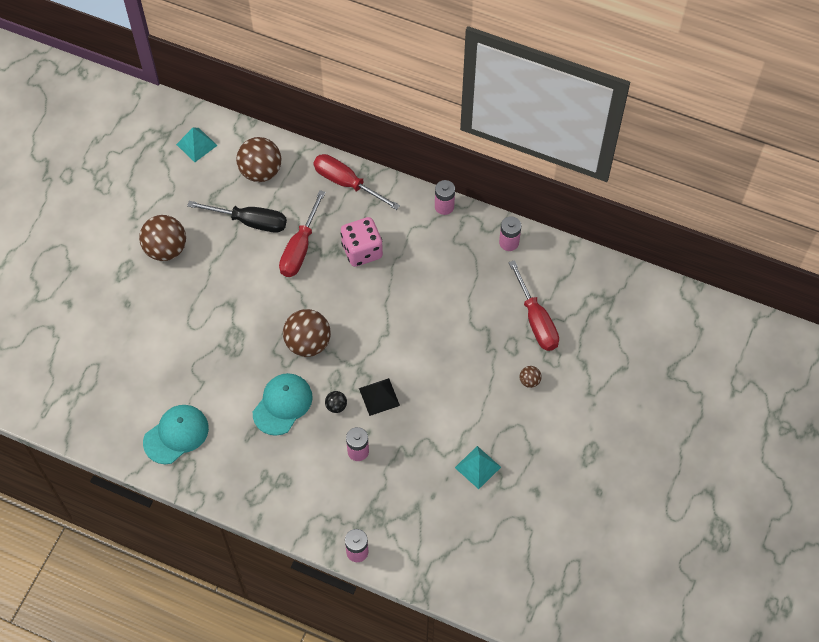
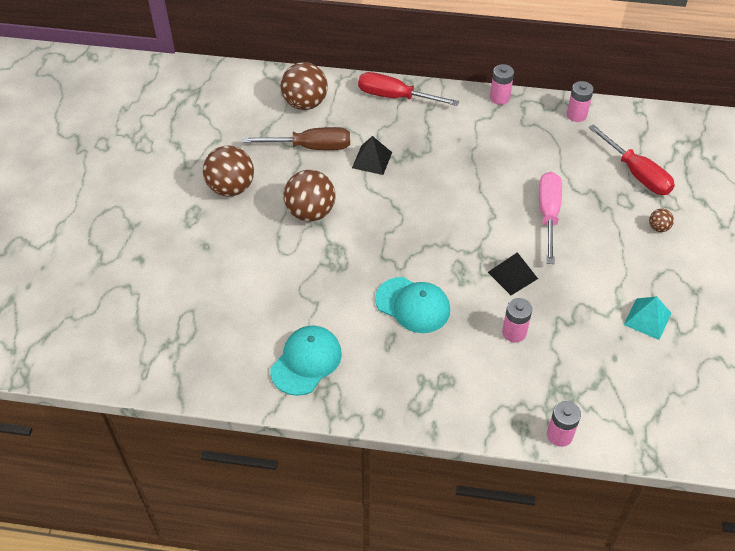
camera: 15 degrees left, 10 degrees down
(196, 145) = (231, 93): turquoise pyramid -> none
(250, 222) = (311, 147): black screwdriver -> brown screwdriver
(282, 404) = (413, 305): turquoise cap -> turquoise cap turned 105 degrees clockwise
(300, 248) = (372, 160): red screwdriver -> black pyramid
(308, 343) = (416, 242): brown ball -> brown ball (310, 212)
(336, 406) = (471, 294): black ball -> none
(362, 251) = (436, 149): pink dice -> none
(436, 344) = (548, 214): none -> pink screwdriver

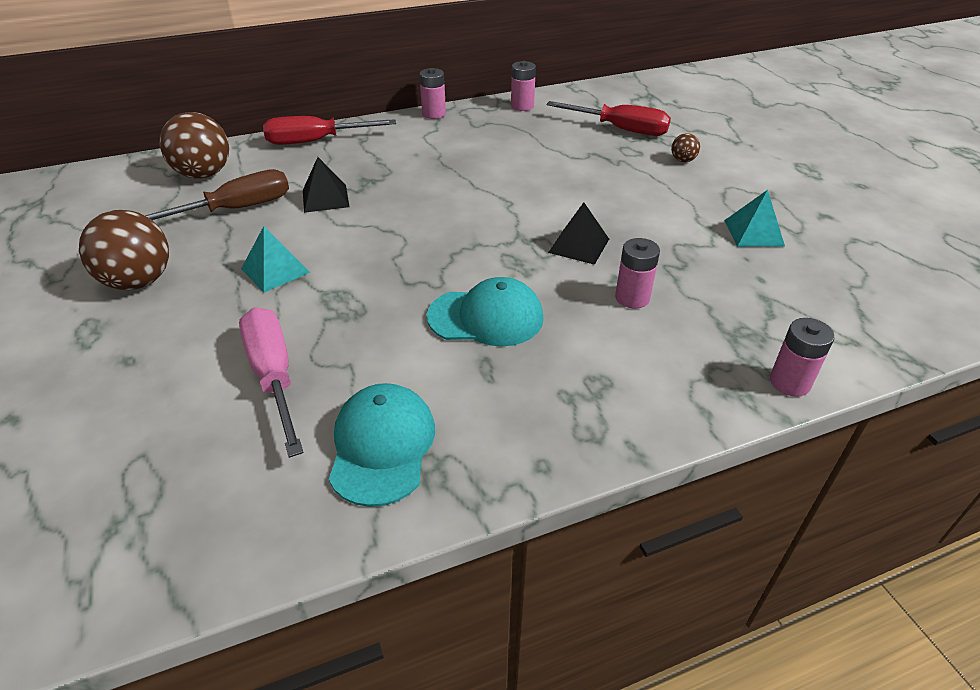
camera: 30 degrees left, 10 degrees down
(310, 212) = (275, 270): brown ball -> turquoise pyramid
(548, 214) = (567, 183): pink screwdriver -> pink screwdriver (274, 376)

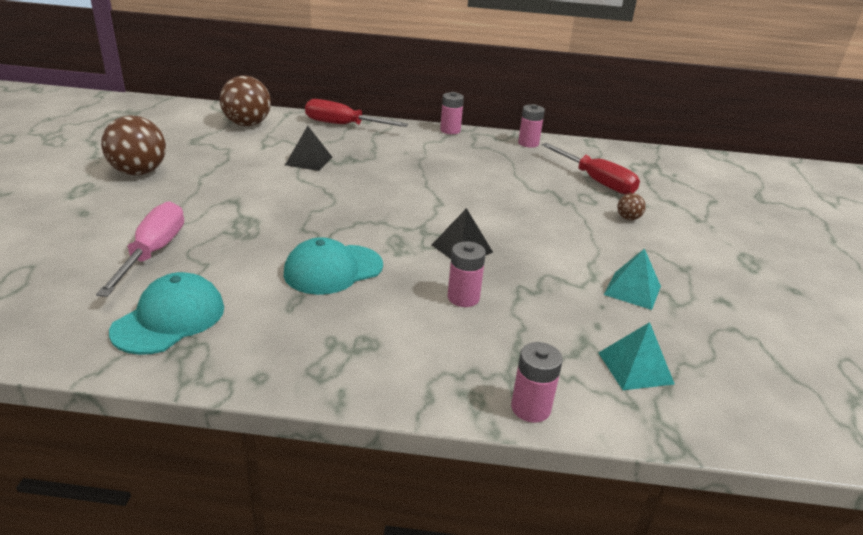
camera: 25 degrees right, 10 degrees down
(236, 209) = (244, 150): brown screwdriver -> none
(275, 270) = (226, 193): turquoise pyramid -> turquoise pyramid (635, 368)
(486, 317) = (333, 270): turquoise cap -> turquoise cap turned 120 degrees clockwise

